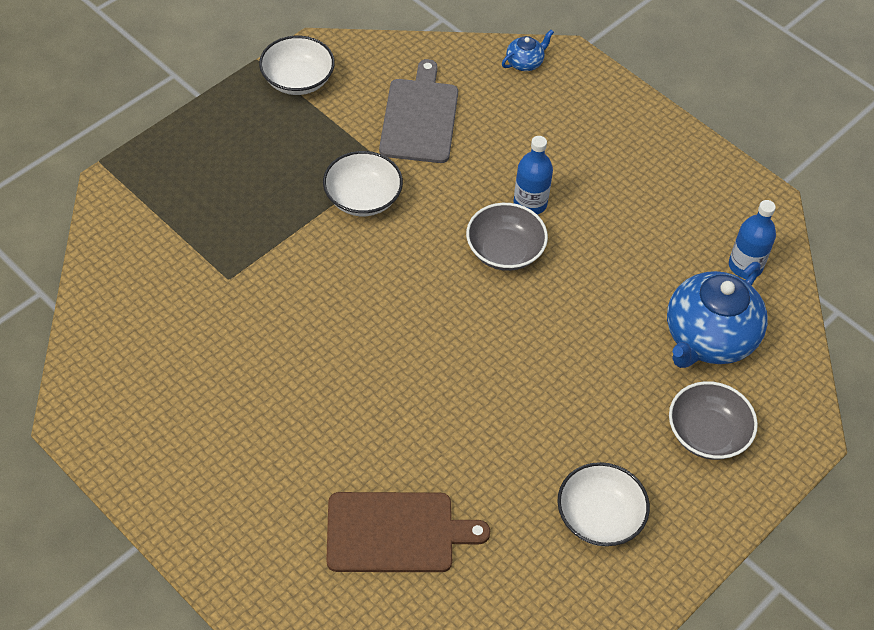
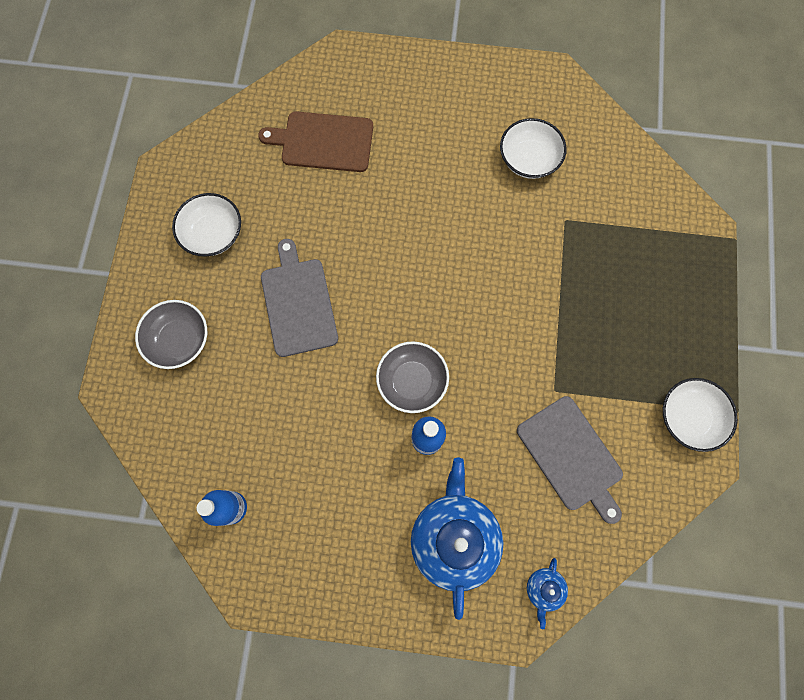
camera: 145 degrees right, 20 degrees up
(363, 198) = (543, 348): white bowl -> white bowl (528, 159)
(395, 533) = (323, 142): brown cutting board -> brown cutting board turned 45 degrees clockwise
(559, 385) = (298, 303): none -> grey cutting board
(708, 338) = (221, 418): blue teapot -> blue teapot (454, 537)

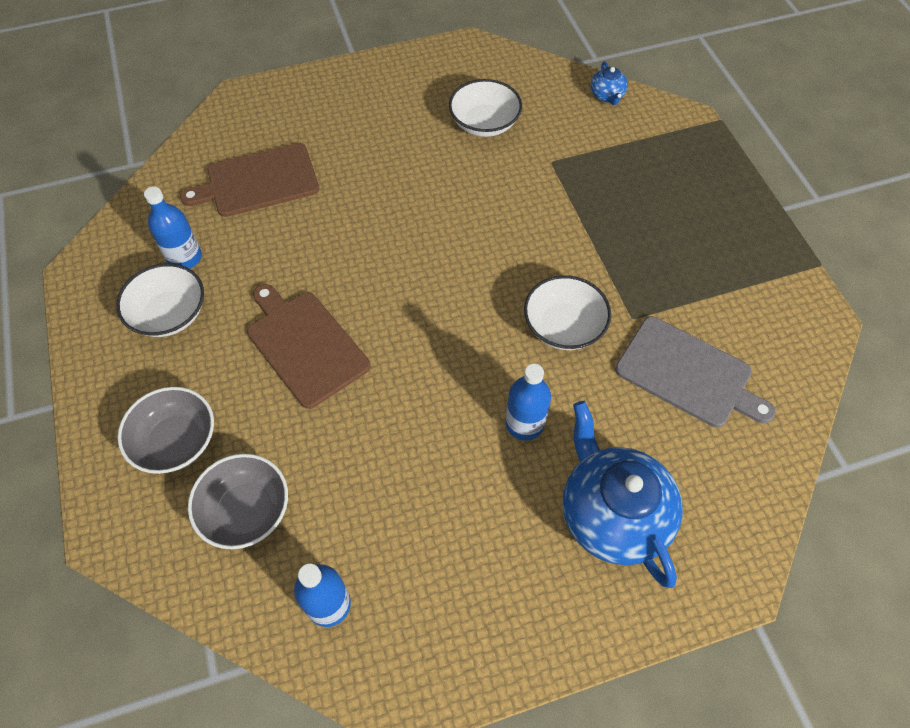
camera: 25 degrees left, 15 degrees down
(242, 189) = (185, 258): none -> blue bottle
(298, 303) = (305, 345): grey cutting board -> brown cutting board
(412, 381) = (476, 372): grey bowl -> grey bowl (246, 510)
(543, 589) = (741, 523): blue teapot -> blue teapot (607, 96)
(688, 417) = (779, 288): white bowl -> white bowl (563, 326)

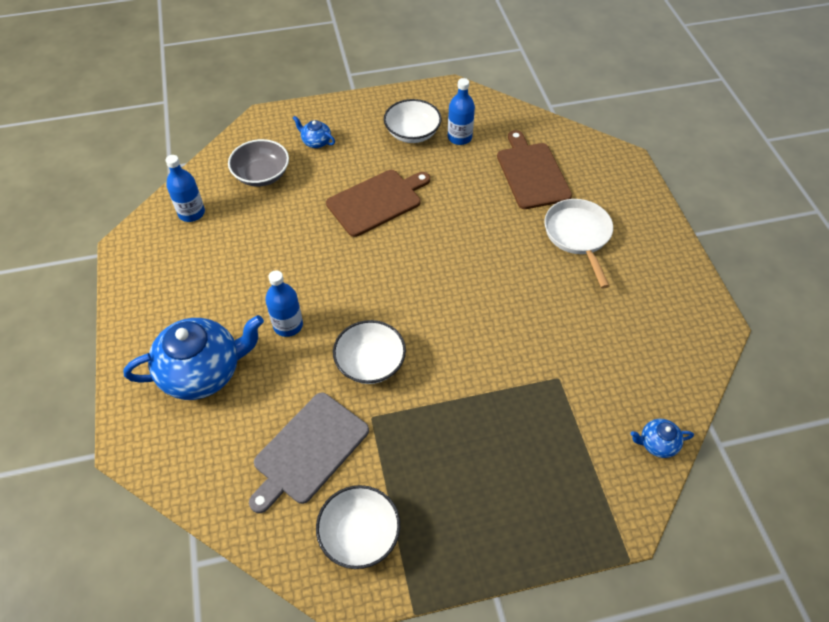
camera: 95 degrees right, 5 degrees down
(176, 441) = (316, 142): grey bowl -> blue teapot
(360, 141) = (578, 236): none -> white pan
(484, 123) = (607, 328): white bowl -> white bowl (359, 534)

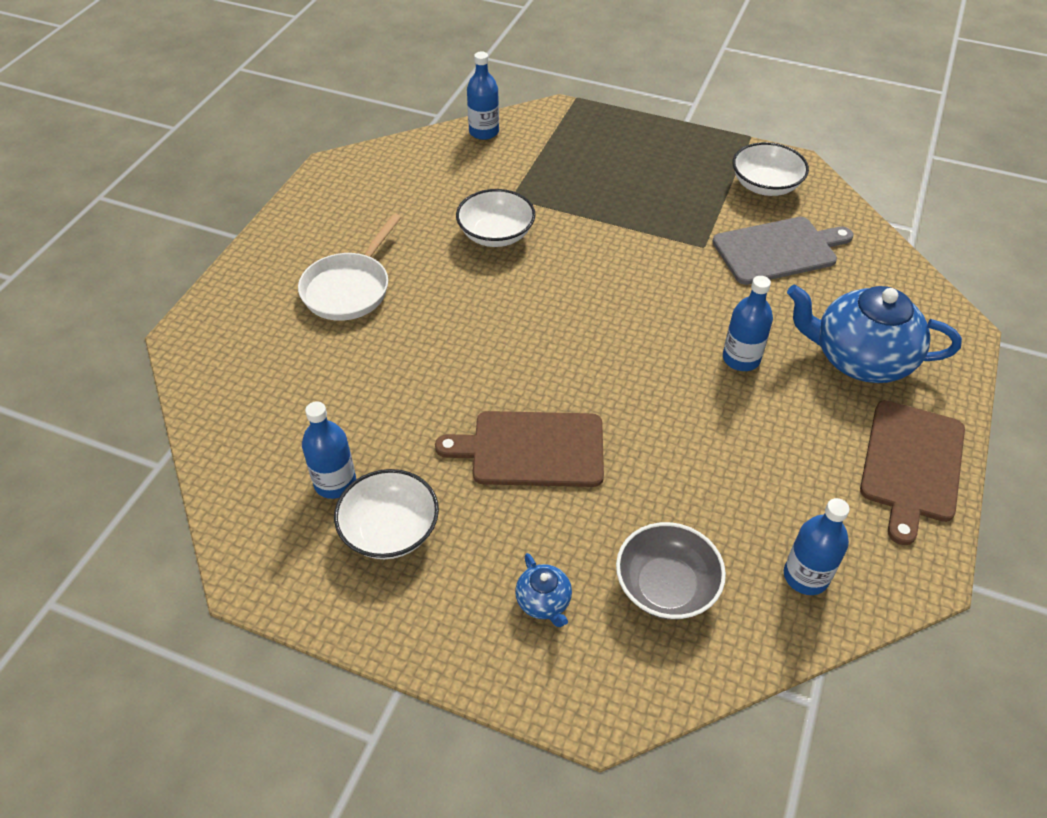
camera: 145 degrees left, 5 degrees down
(370, 363) = (674, 285): white bowl -> white bowl (496, 234)
(532, 173) = (308, 380): brown cutting board -> brown cutting board (911, 464)
(657, 444) = (484, 132): blue teapot -> blue bottle

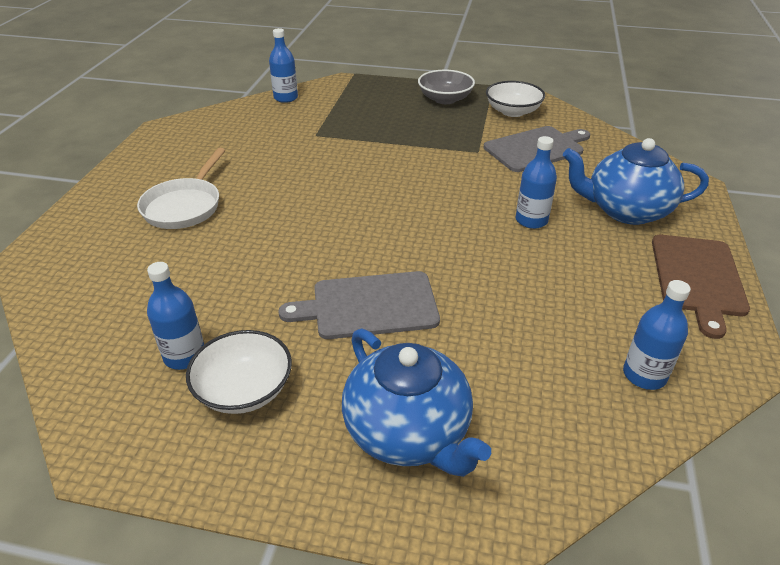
camera: 10 degrees left, 10 degrees down
(496, 234) = (307, 159): white bowl -> none
(532, 449) = (369, 305): brown cutting board -> grey cutting board
(544, 602) = (408, 432): blue teapot -> blue teapot, size x2.25
(666, 586) = (521, 401): grey bowl -> grey bowl (445, 99)

